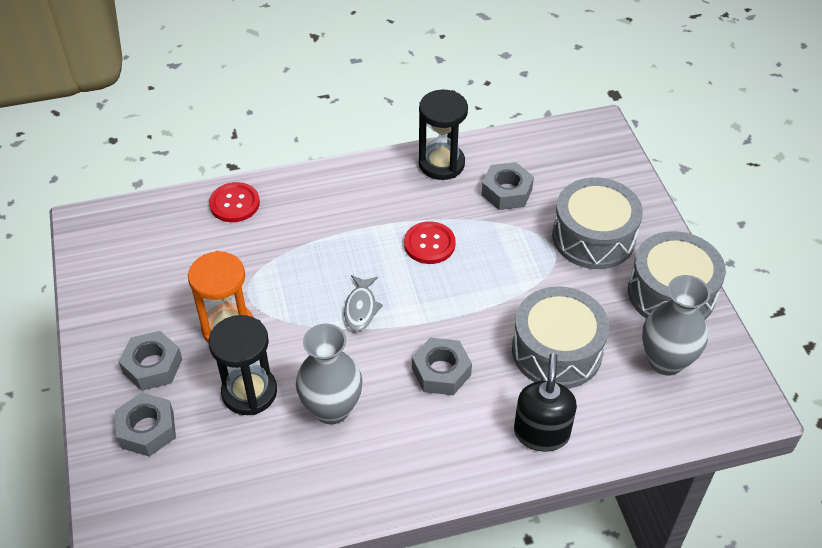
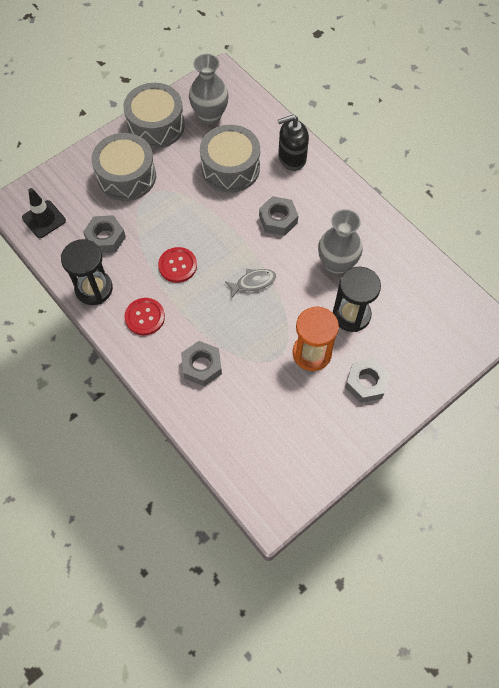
camera: 115 degrees left, 15 degrees up
(147, 429) = (410, 358): grey nut -> grey nut (202, 366)
(234, 203) = (199, 411): red button -> red button (145, 317)
(562, 147) = (44, 219): none -> black traffic cone

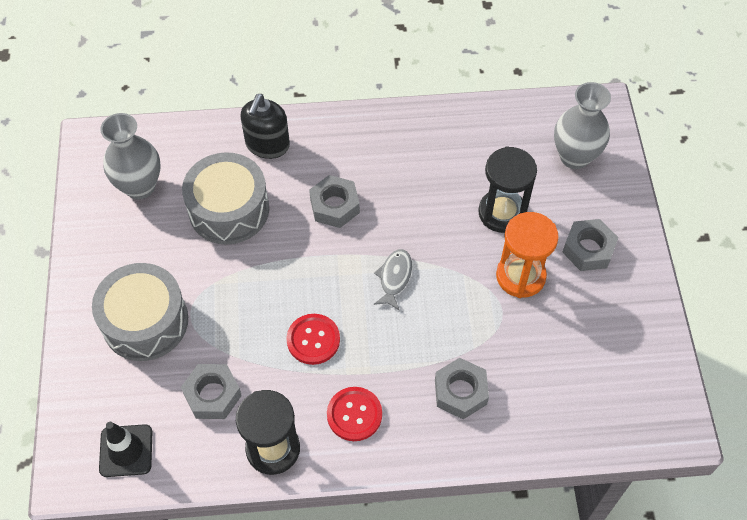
camera: 55 degrees left, 5 degrees down
(156, 126) = (101, 248): grey drum -> none
(336, 265) = (433, 188): grey vase -> grey vase (574, 157)

